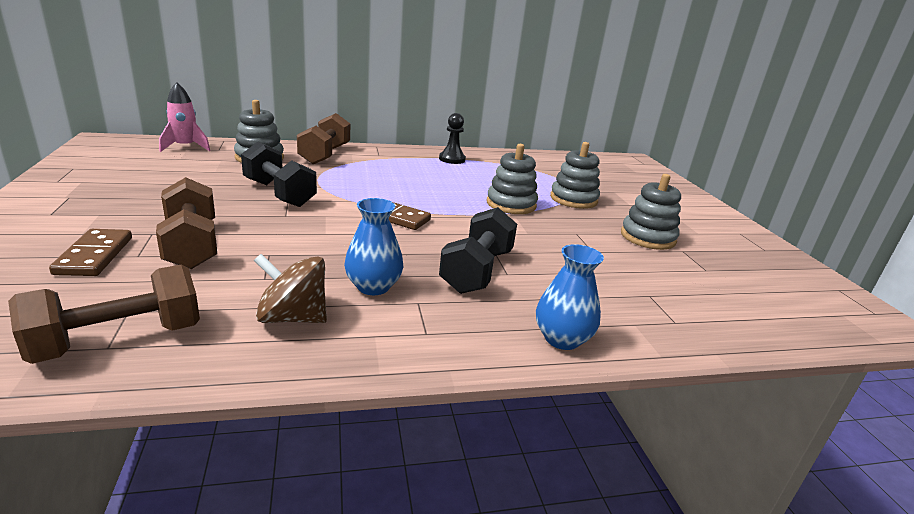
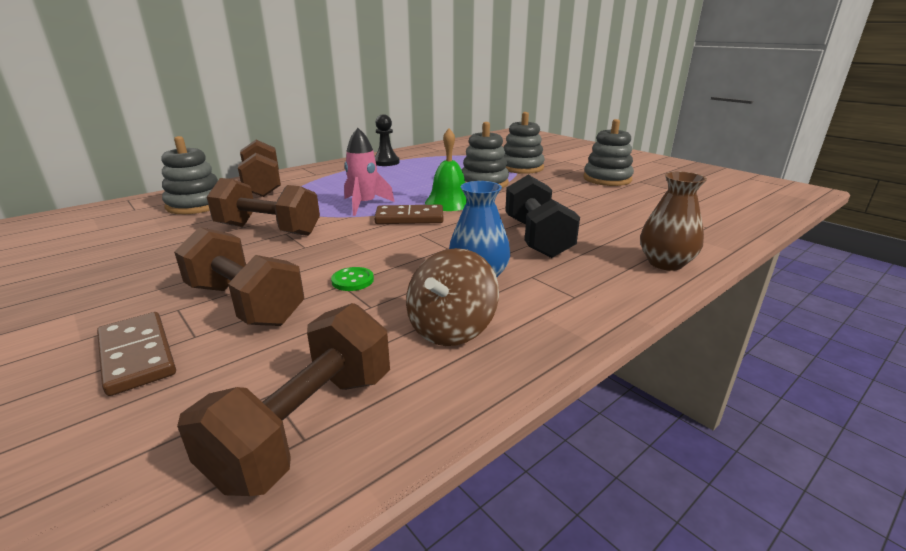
camera: 25 degrees left, 0 degrees up
(185, 147) = (88, 216): pink rocket -> pink rocket (364, 205)
(279, 193) = (268, 230): black dumbbell -> brown dumbbell
(280, 254) = (352, 280): none -> green button
(292, 317) = (451, 329): brown spinning top -> brown spinning top turned 45 degrees counterclockwise
(450, 213) = (449, 202): none -> green bell
(562, 339) = (665, 263): blue vase -> brown vase

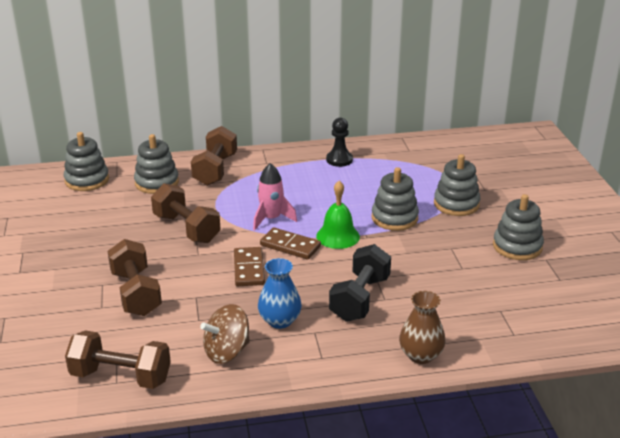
camera: 30 degrees right, 5 degrees up
(90, 219) = (87, 180): none -> grey stacking toy
(137, 355) = (72, 310): brown domino -> brown domino (249, 269)
(307, 426) = (121, 377): brown dumbbell -> brown dumbbell turned 45 degrees clockwise
(352, 280) = (204, 296): green button -> none

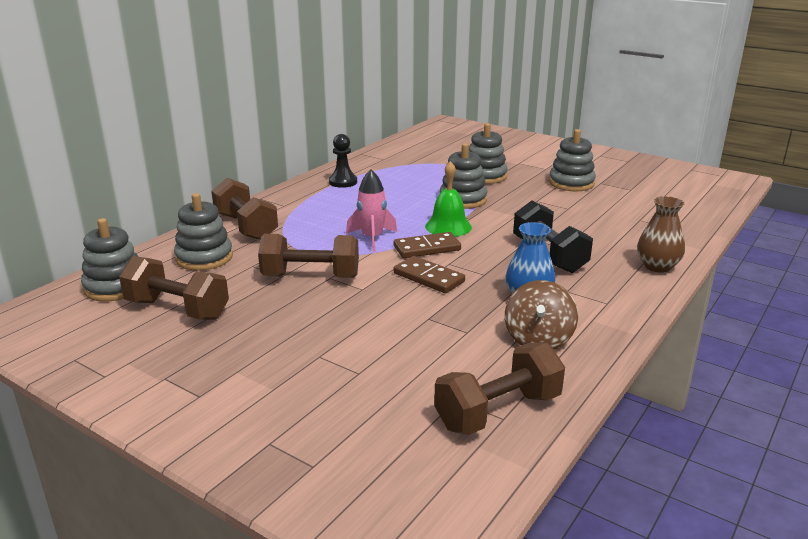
camera: 45 degrees left, 5 degrees down
(136, 293) = (369, 344): brown dumbbell -> brown dumbbell (177, 309)

